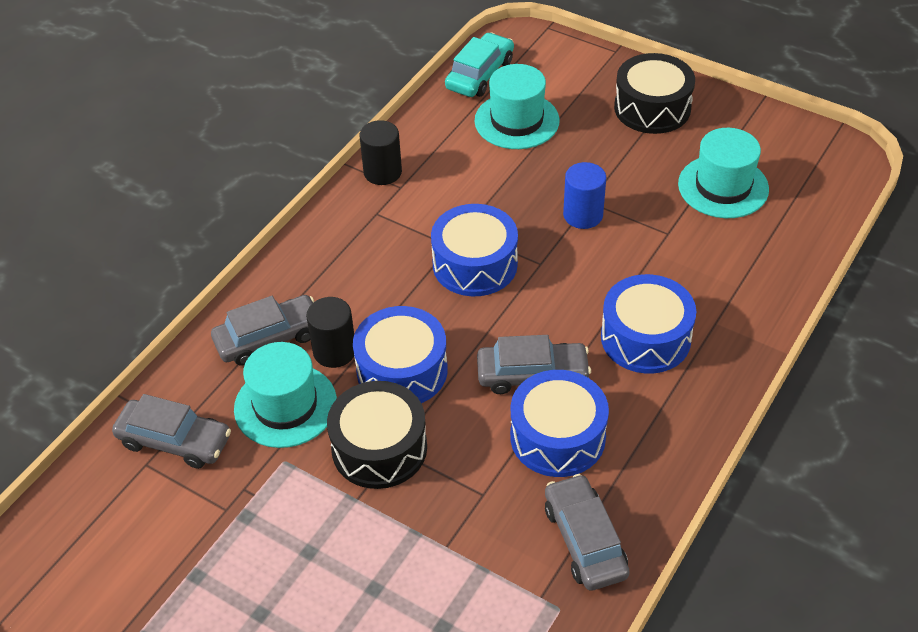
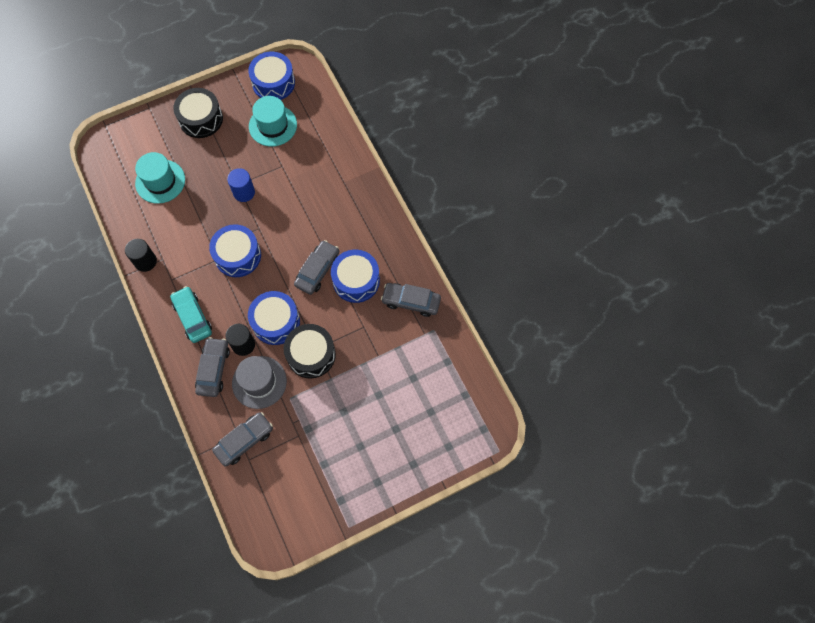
camera: 60 degrees left, 20 degrees up
(285, 405) = (259, 382): turquoise hat -> grey hat
(480, 74) = (113, 177): turquoise car -> turquoise car (193, 317)
(645, 338) = (331, 214): blue drum -> blue drum (273, 83)

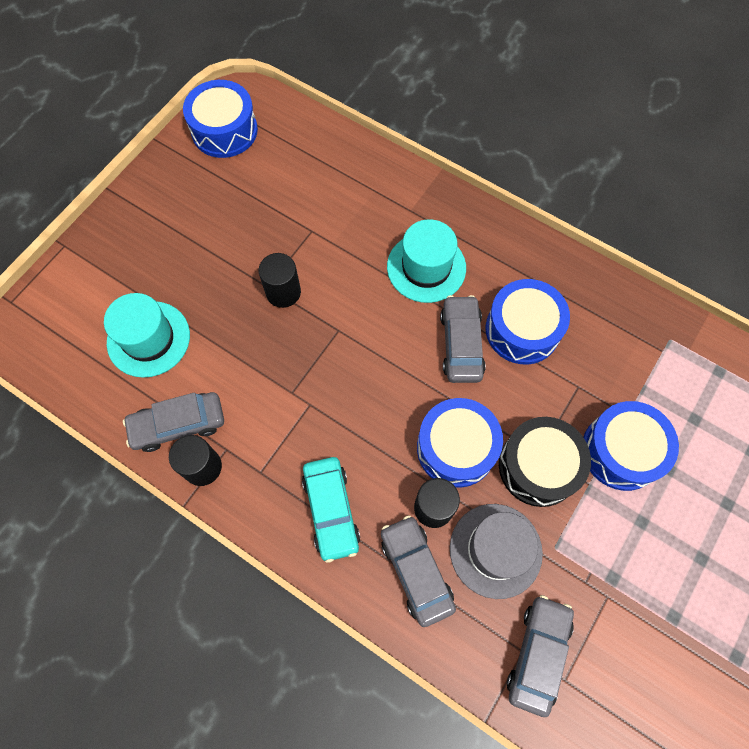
camera: 30 degrees left, 0 degrees up
(193, 317) = (331, 510): turquoise car -> turquoise car turned 135 degrees counterclockwise
(201, 119) = (153, 224): black drum -> none
(237, 256) = (335, 384): blue drum -> blue drum (621, 451)
(244, 192) = (283, 292): blue cylinder -> black cylinder
(273, 125) = (262, 185): turquoise hat -> turquoise hat (426, 267)
(411, 301) = (613, 318): grey car -> grey car (178, 424)

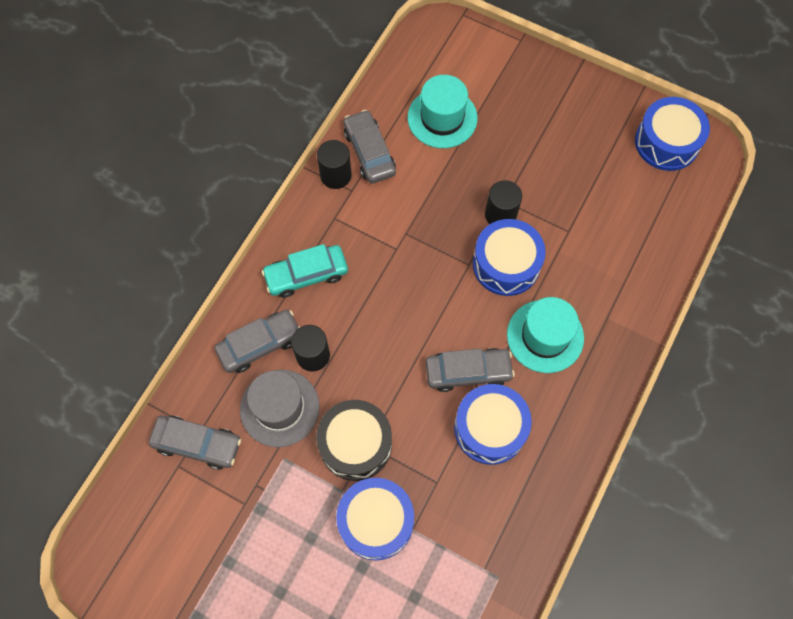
camera: 85 degrees right, 0 degrees up
(456, 448) = (367, 371): blue drum -> blue drum (506, 264)

